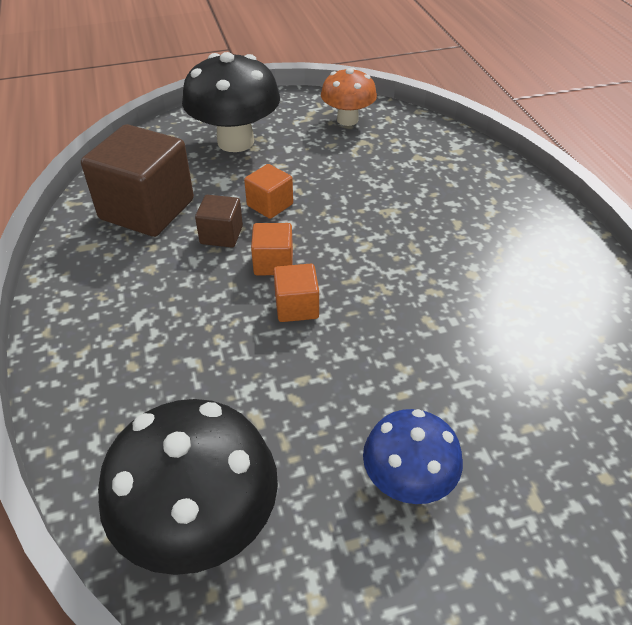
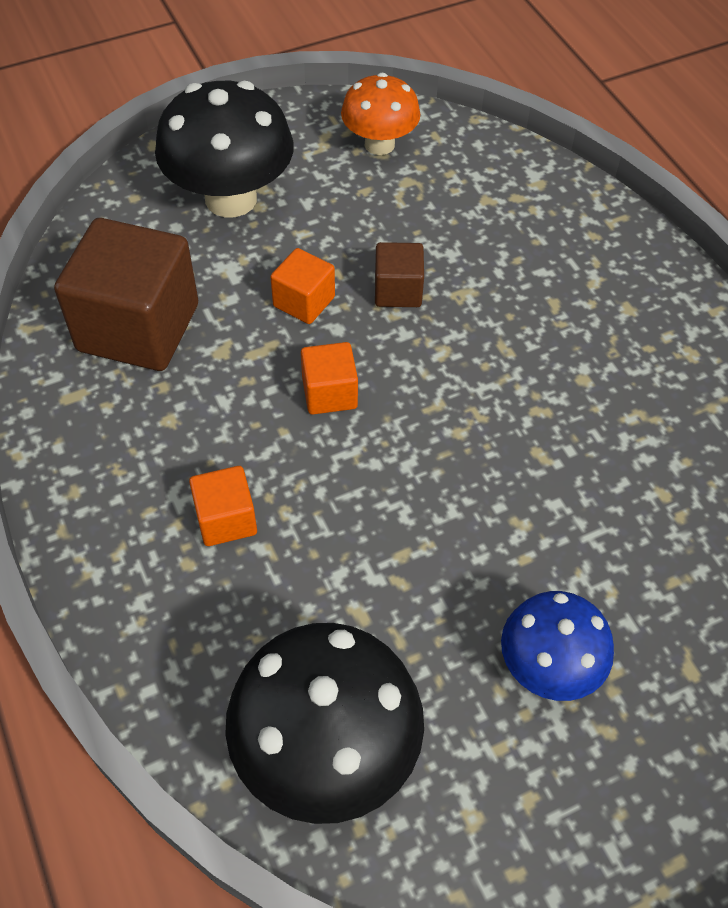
camera: 10 degrees left, 10 degrees up
(221, 235) = (250, 357): brown cube -> brown cube (398, 291)
(296, 307) = (373, 454): orange cube -> orange cube (226, 519)

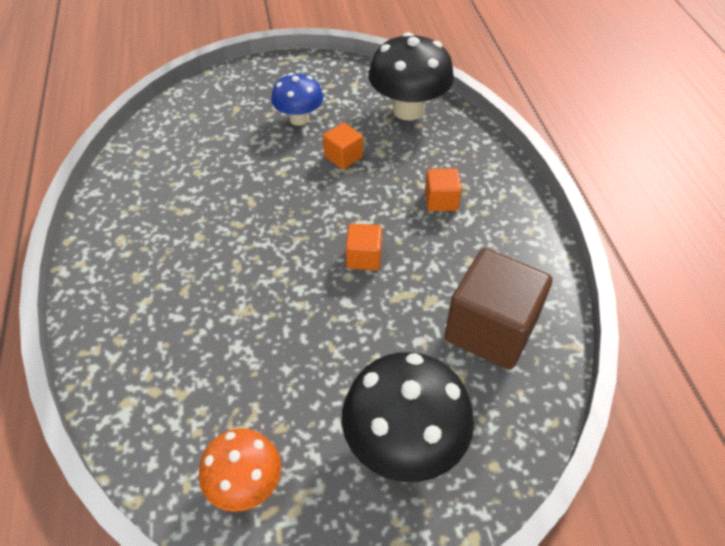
camera: 165 degrees left, 5 degrees down
(304, 302) = (364, 326): orange cube -> orange cube (343, 157)
(398, 291) = (291, 322): brown cube -> none

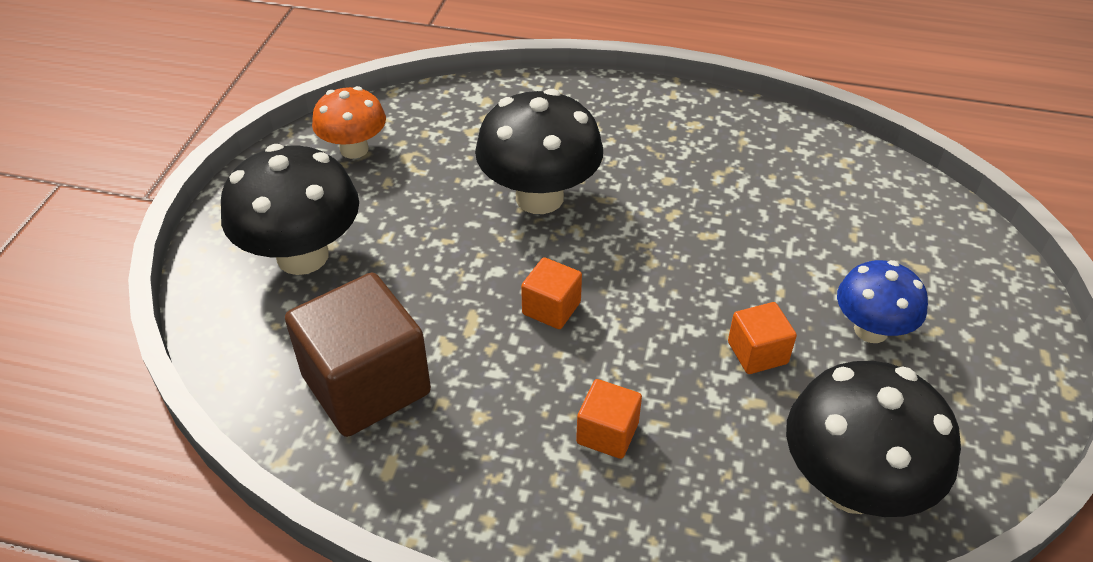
camera: 115 degrees right, 5 degrees down
(253, 306) = (539, 197): none -> black mushroom

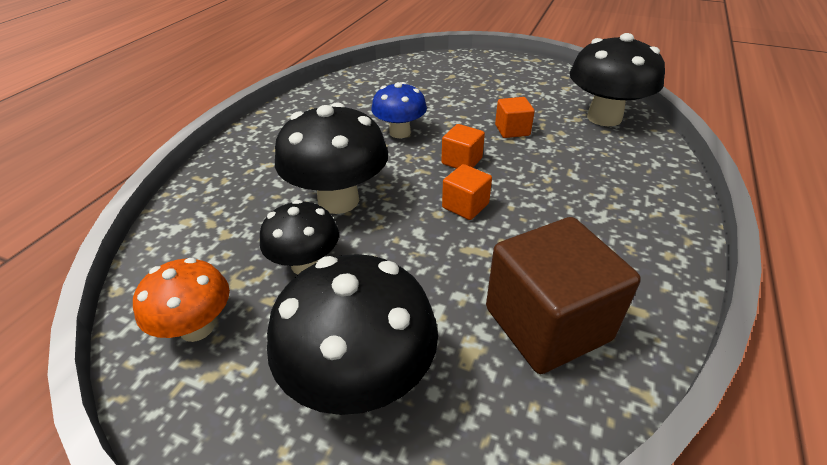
camera: 80 degrees left, 5 degrees down
(434, 195) = (306, 264): none -> black mushroom
(607, 433) = (582, 192): orange cube -> orange cube (461, 161)
(871, 330) = (496, 95): blue mushroom -> blue mushroom (400, 132)

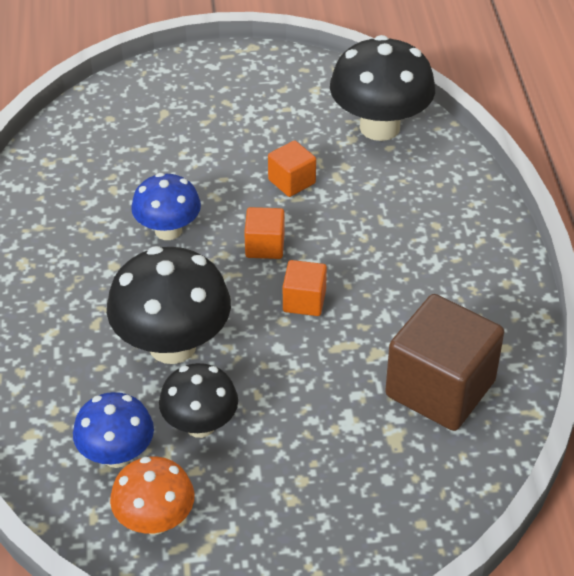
camera: 30 degrees left, 5 degrees up
(224, 260) = (117, 455): none -> blue mushroom
(360, 379) = (326, 495): black mushroom -> none

